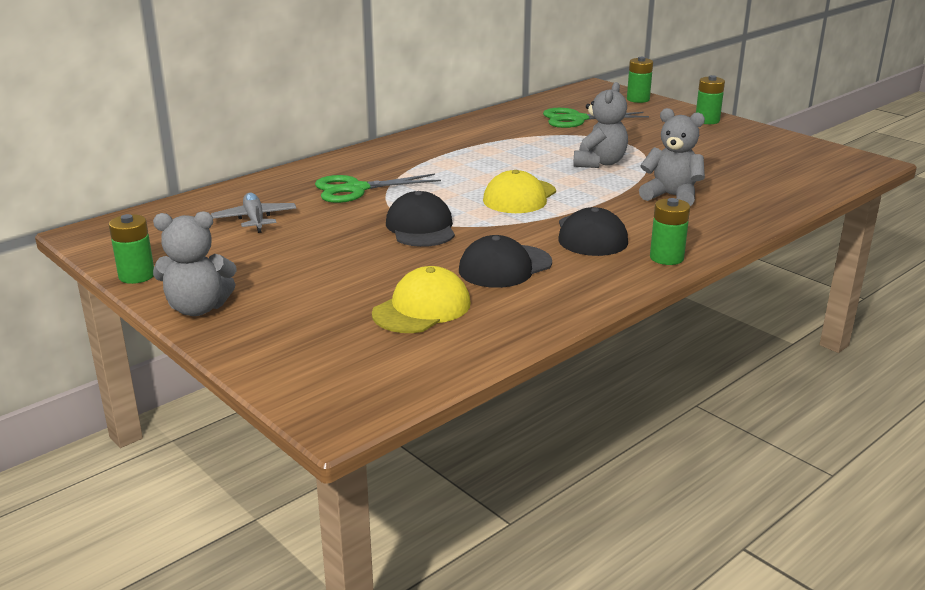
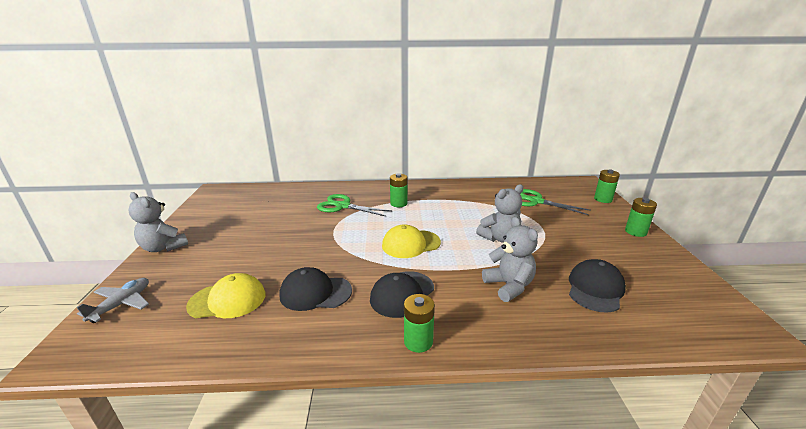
camera: 40 degrees right, 0 degrees up
(136, 276) = (184, 218): green battery -> green battery (398, 203)
(255, 219) = (274, 207): grey plane -> grey plane (122, 304)
(421, 227) = (327, 243): black cap -> black cap (595, 288)

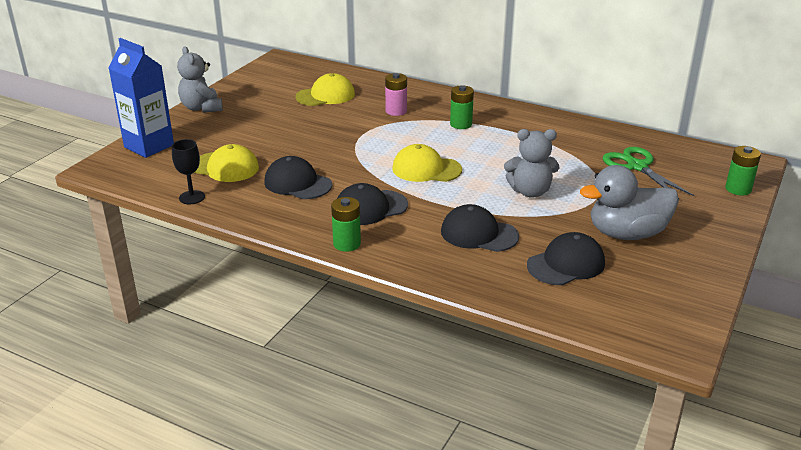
camera: 30 degrees right, 5 degrees up
(122, 304) = (149, 146): grey plane -> blue carton
(210, 350) = (192, 197): none -> black goblet
(276, 208) = (325, 95): none -> yellow cap
(343, 206) = (396, 111): green scissors -> pink battery
(509, 286) = (479, 234): grey teddy bear -> black cap
(594, 249) = (626, 234): none -> grey duck
(635, 232) = (713, 234): green battery -> none

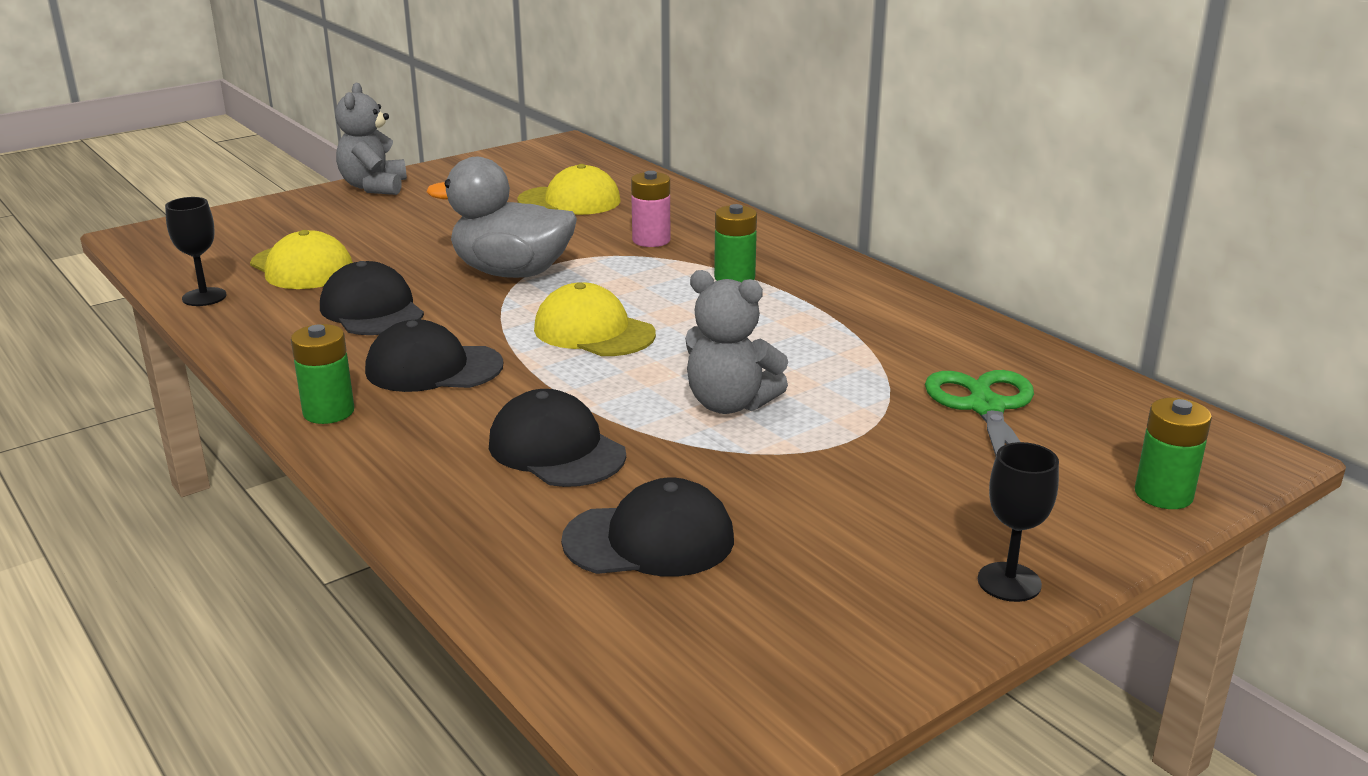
camera: 25 degrees right, 5 degrees down
(149, 146) = (241, 221): blue carton -> none
(626, 234) = (830, 517): grey duck -> grey duck (512, 273)
(718, 242) = (1009, 582): none -> black goblet

